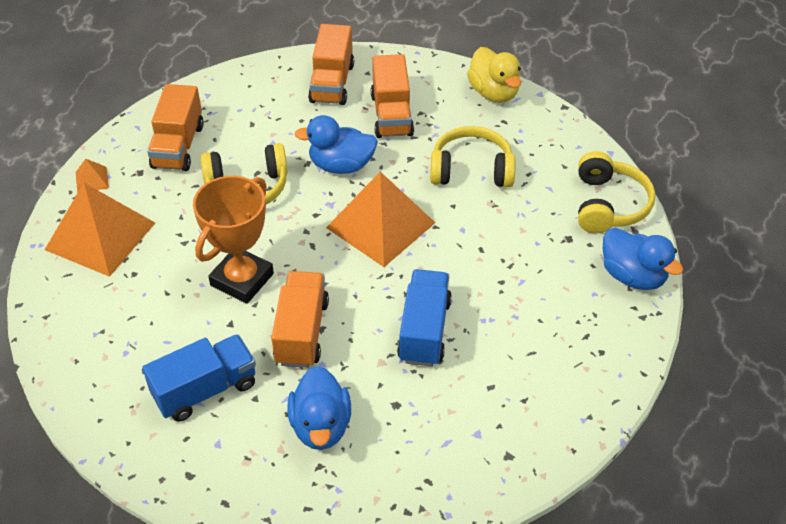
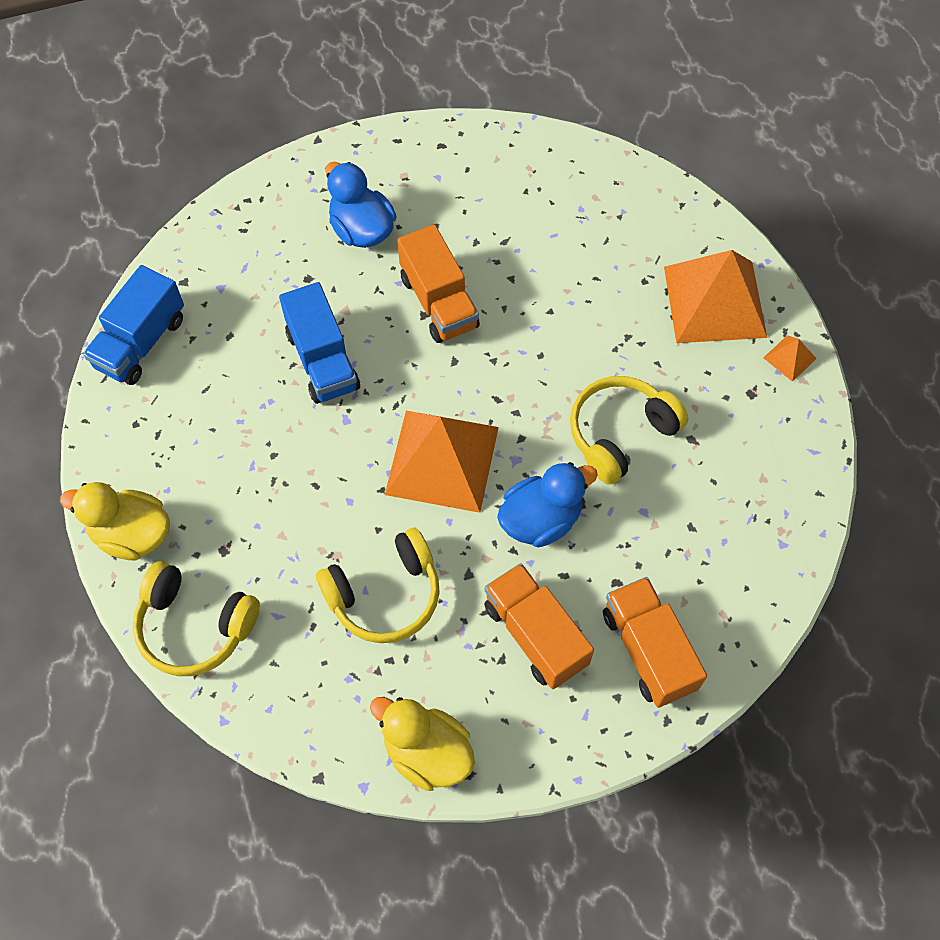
camera: 150 degrees right, 15 degrees up
(178, 146) = (743, 449): orange truck -> none
(205, 390) = (484, 211): blue truck -> blue truck (141, 343)
(242, 279) = (536, 326): orange trophy -> none
(608, 205) = (195, 626): yellow headphones -> yellow headphones turned 45 degrees counterclockwise
(633, 276) = (132, 534): blue duck -> yellow duck

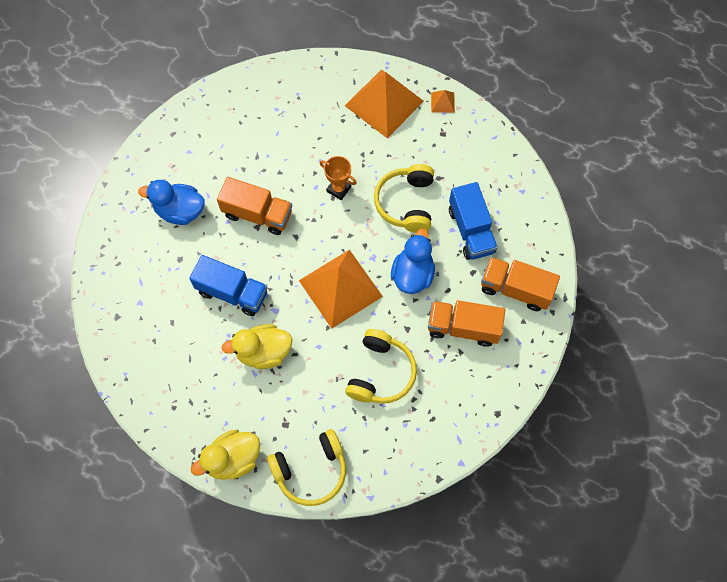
camera: 45 degrees left, 5 degrees up
(141, 343) = (130, 366): blue truck -> blue truck (471, 230)
(427, 752) = (471, 422): yellow duck -> yellow duck (263, 352)
(558, 351) = (338, 189): none -> orange trophy

